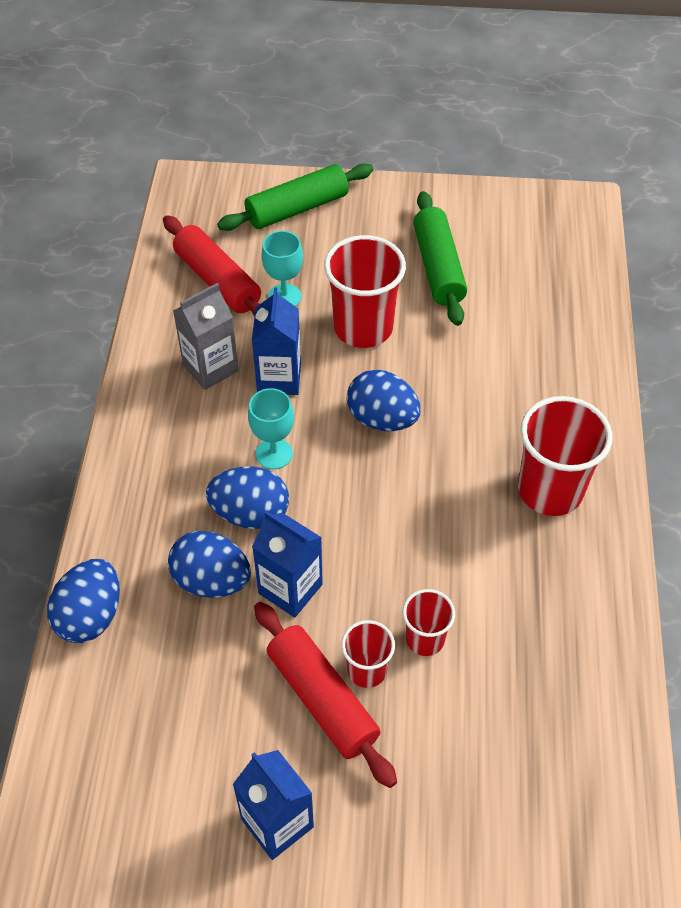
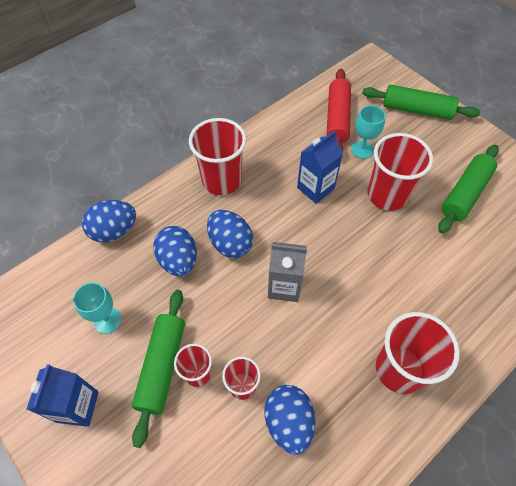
camera: 45 degrees right, 5 degrees up
(159, 453) = (221, 180): none -> red cup
(210, 368) = (288, 158): grey carton -> grey carton (284, 286)
(274, 454) = (272, 223): turquoise goblet -> turquoise goblet (107, 320)
(290, 589) = (207, 297): blue carton -> none
(322, 699) = (162, 366): red rolling pin -> green rolling pin
(382, 419) = (346, 250): blue egg -> blue egg (288, 422)

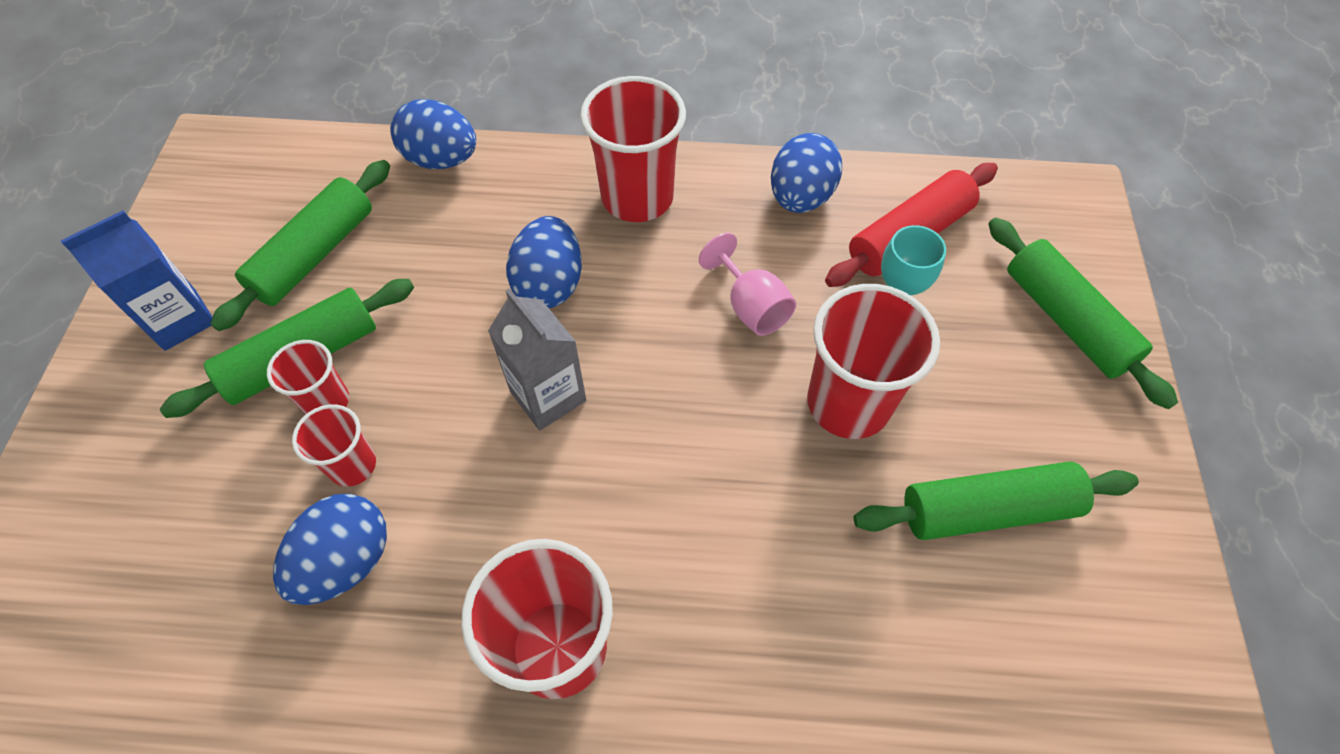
camera: 45 degrees right, 0 degrees up
(107, 320) = (315, 255): turquoise goblet -> green rolling pin
(178, 260) = (466, 253): blue egg -> blue egg (800, 198)
(315, 188) = (751, 307): blue carton -> pink goblet

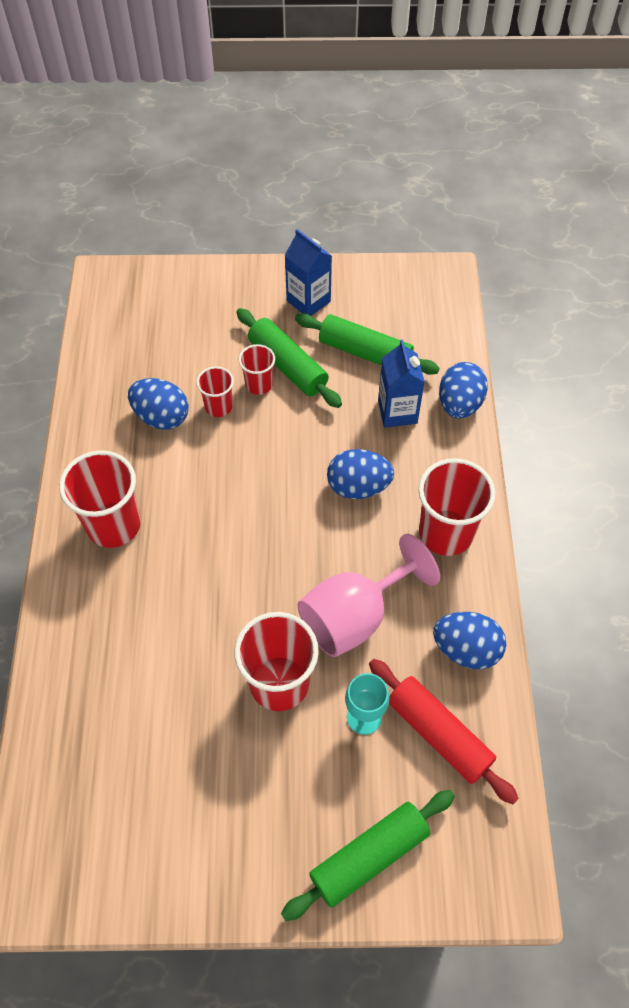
camera: 85 degrees right, 0 degrees up
(434, 227) = (397, 412): none -> blue carton
(548, 396) = (271, 498): grey carton -> none
(751, 307) = (354, 616): pink goblet -> pink goblet, size x1.77
(987, 510) = (201, 774): green rolling pin -> none

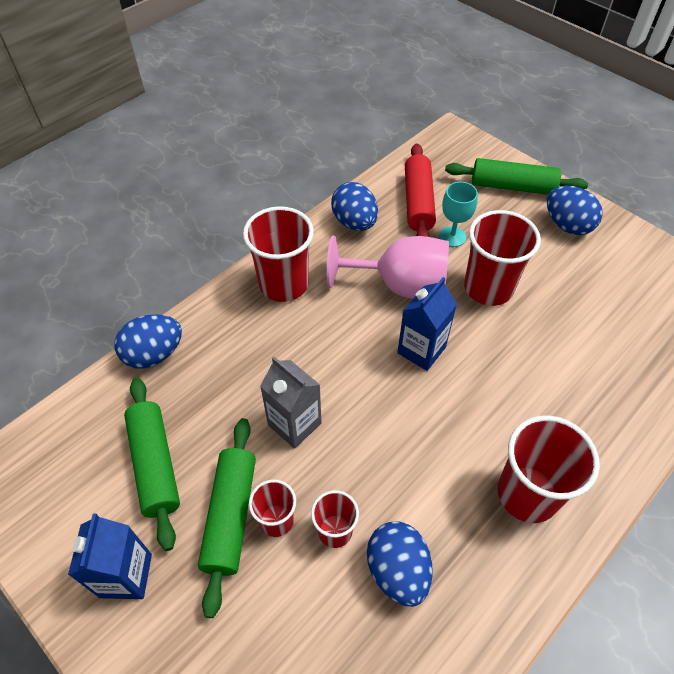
camera: 135 degrees left, 5 degrees down
(311, 441) = (294, 424): none -> grey carton
(358, 487) = (302, 359): blue egg -> blue egg (567, 225)
(397, 412) = (202, 389): blue carton -> blue carton (421, 350)

